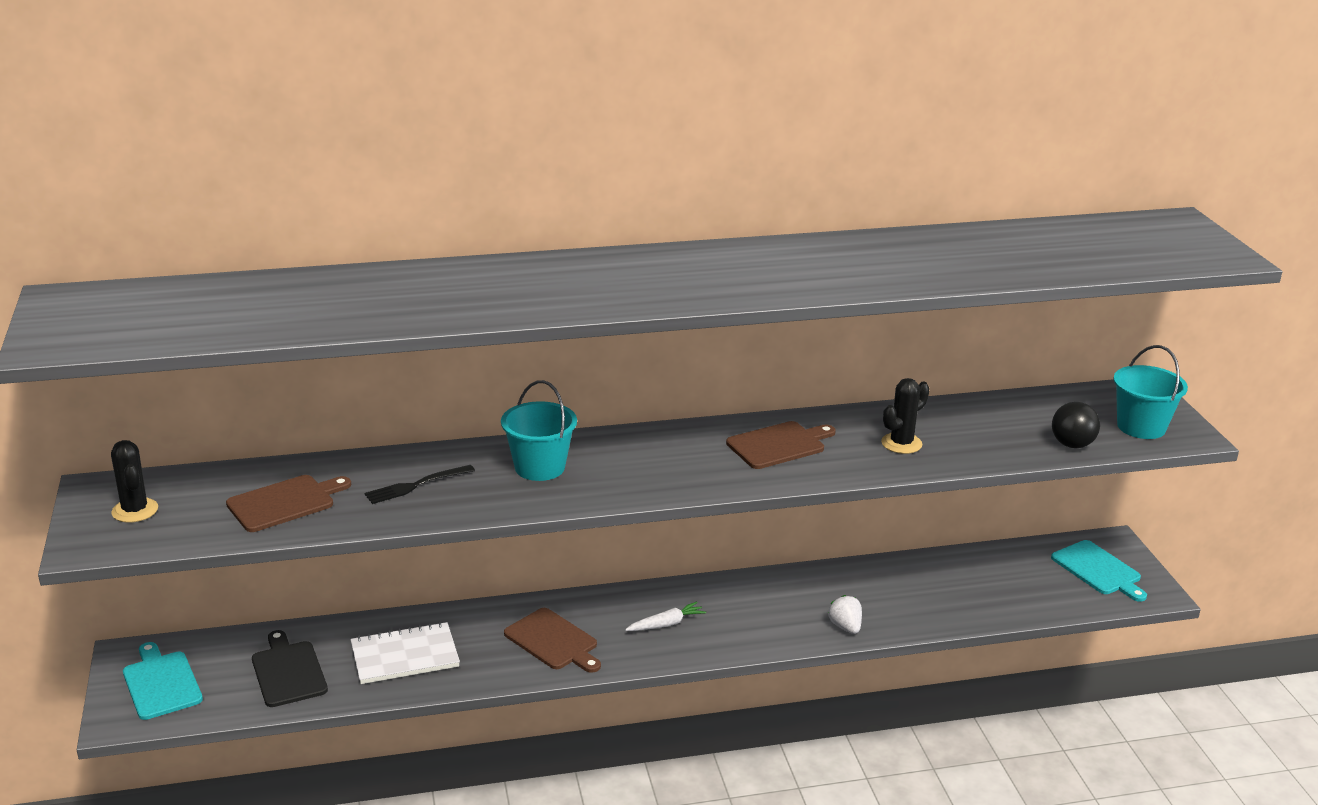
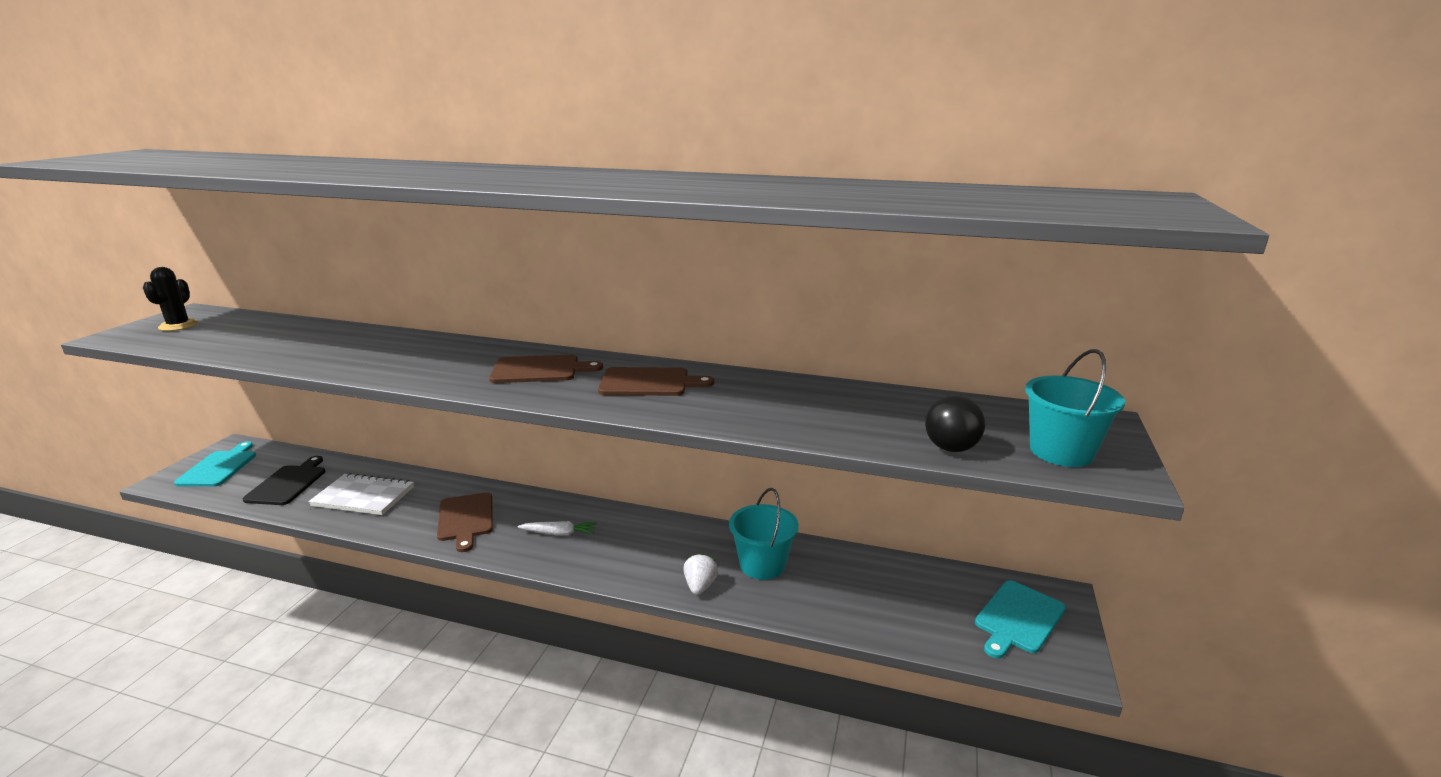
camera: 30 degrees right, 5 degrees down
(285, 503) = (256, 340): brown cutting board -> brown cutting board (539, 370)
(416, 485) = (347, 348): black fork -> none
(539, 467) = (444, 356): turquoise bucket -> turquoise bucket (762, 565)
(901, 443) = (762, 406): black cactus -> none
(1098, 570) = (1018, 618): turquoise cutting board -> turquoise cutting board turned 45 degrees clockwise

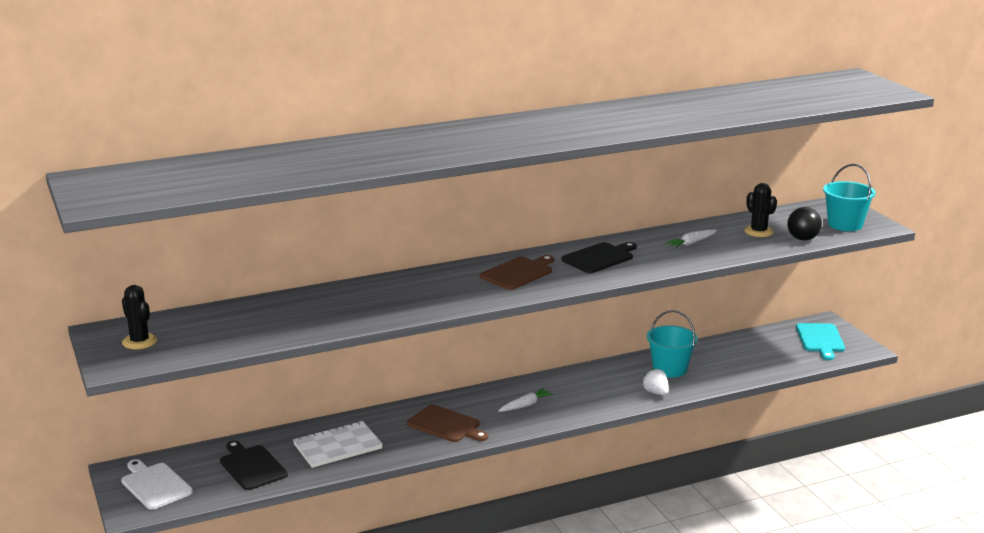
camera: 40 degrees left, 0 degrees up
(219, 467) = (155, 485): turquoise cutting board -> white cutting board
(648, 382) = (599, 258): brown cutting board -> black cutting board
(785, 402) = (691, 243): none -> white carrot
(903, 418) = (758, 232): none -> black cactus

